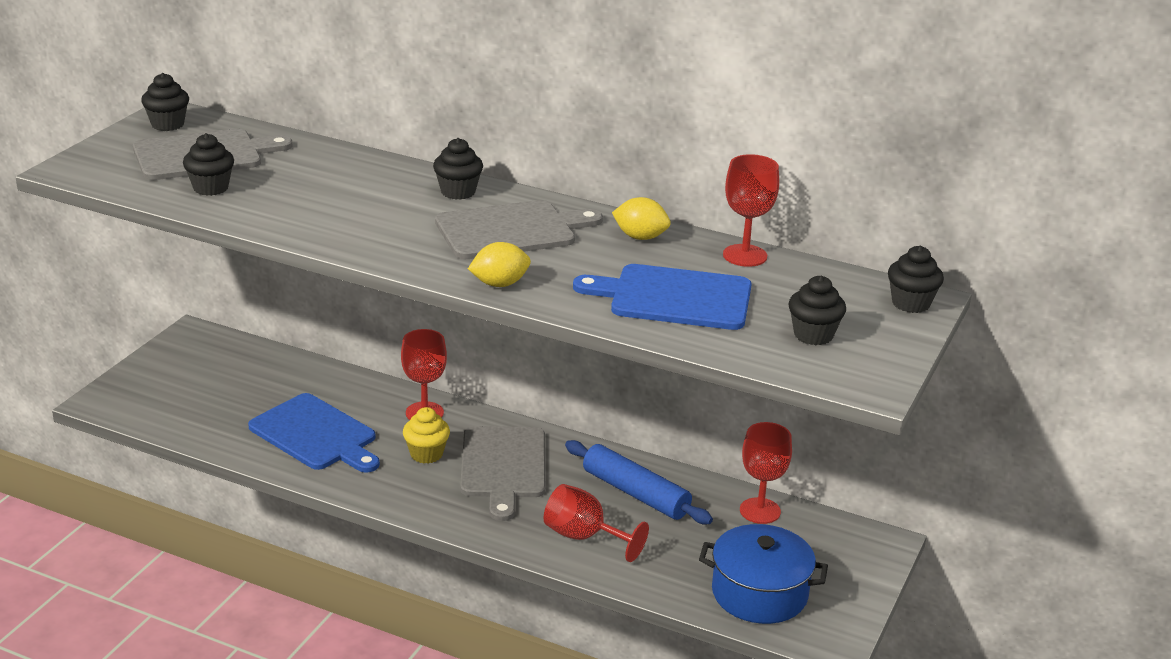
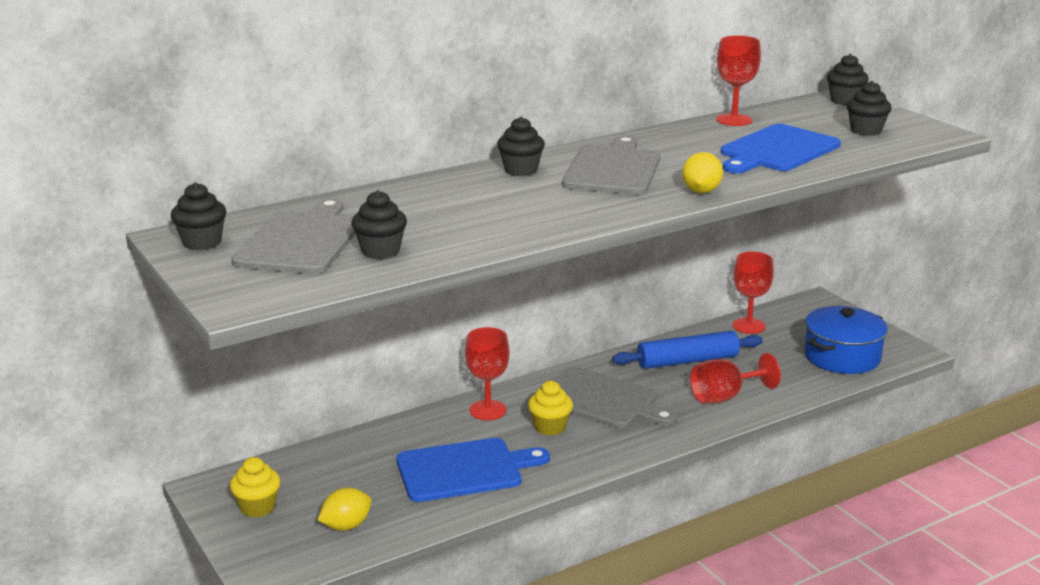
camera: 55 degrees left, 5 degrees down
(184, 364) = (257, 507): none -> yellow cupcake
(640, 237) = (672, 138): yellow lemon -> yellow lemon (346, 526)

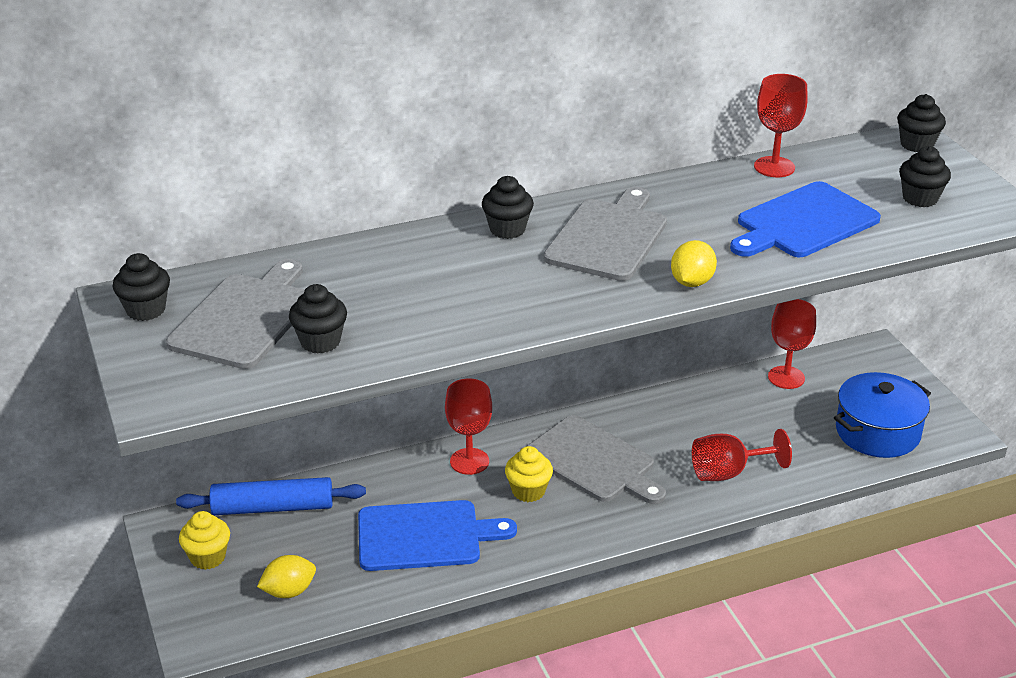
camera: 10 degrees right, 10 degrees up
(687, 361) = (702, 419): blue rolling pin -> blue rolling pin (272, 507)

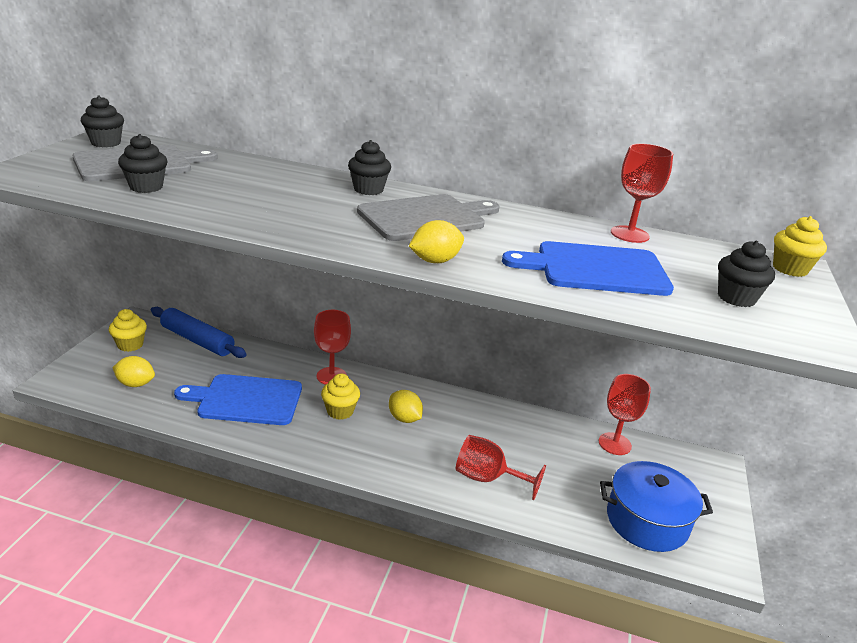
camera: 35 degrees right, 5 degrees down
(425, 536) = (246, 400): blue cutting board -> blue cutting board turned 150 degrees clockwise
(593, 462) = (404, 418): grey cutting board -> yellow lemon
(916, 145) = (790, 269): black cupcake -> yellow cupcake

